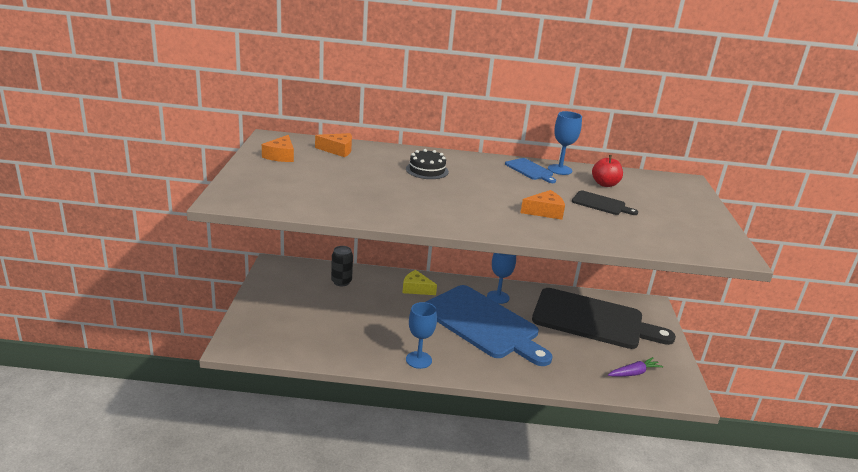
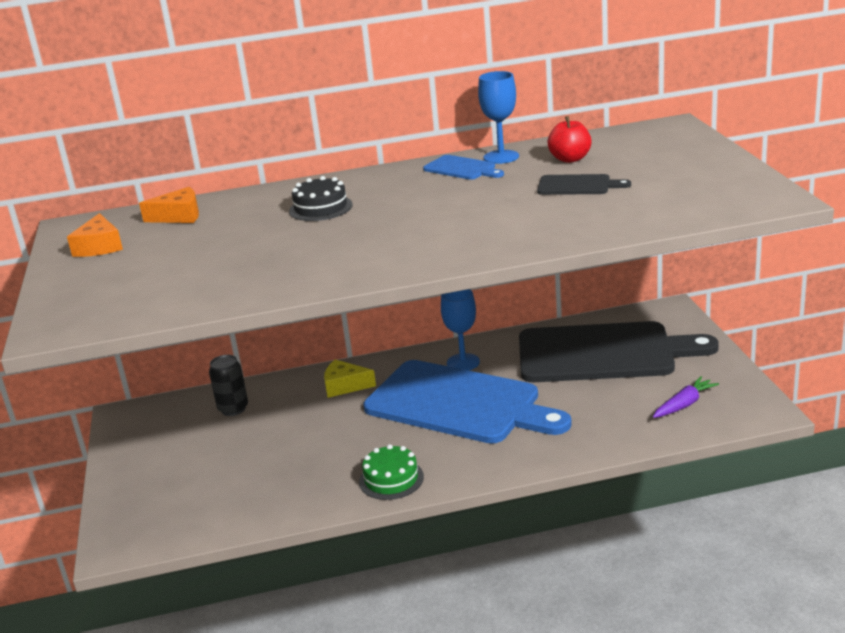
camera: 10 degrees left, 0 degrees up
(418, 360) = (391, 479): blue goblet -> green cake
(545, 212) = (509, 216): orange cheese -> none

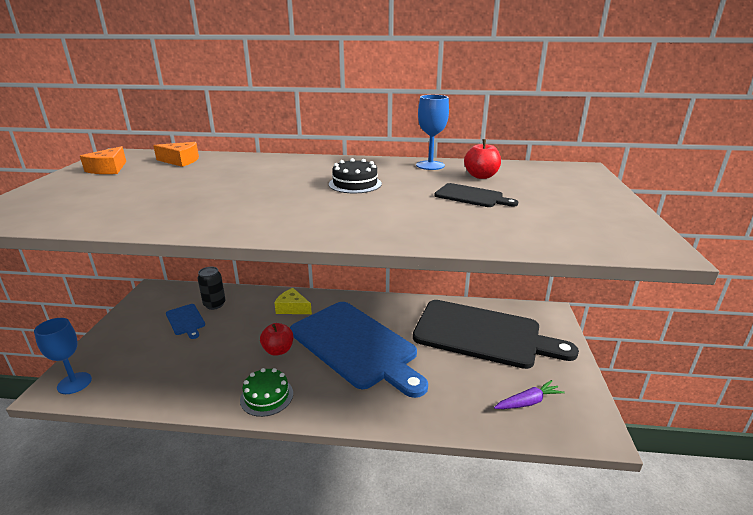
camera: 15 degrees right, 0 degrees up
(321, 208) = (270, 174): black cake -> black cake (355, 184)
(366, 434) = (278, 350): none -> red apple
(462, 168) = (394, 167): blue cutting board -> blue cutting board (186, 320)
(463, 362) = (379, 313): blue goblet -> blue goblet (74, 383)

